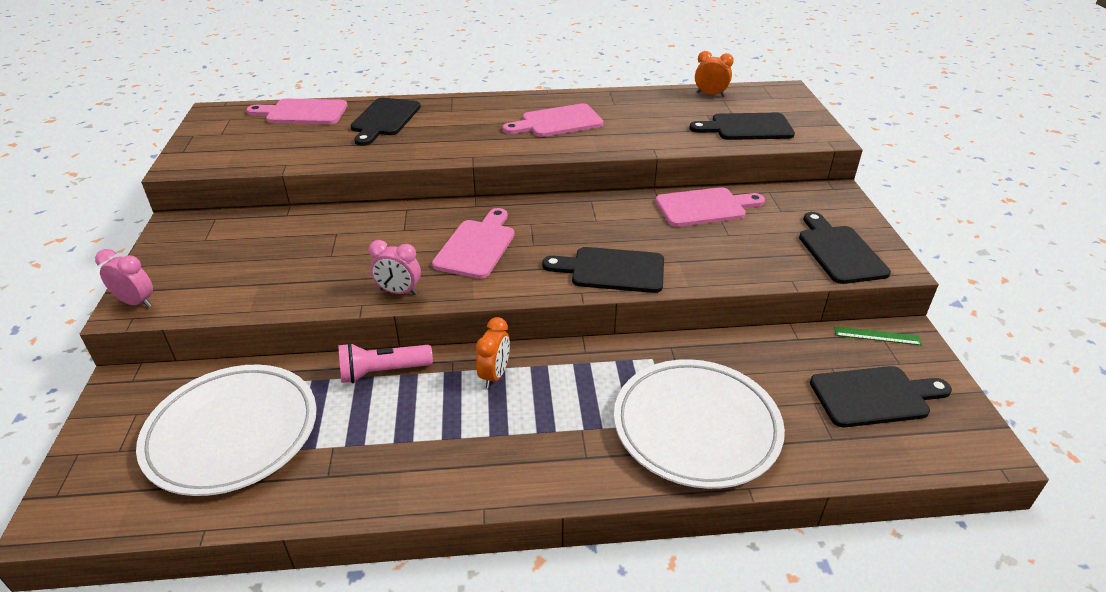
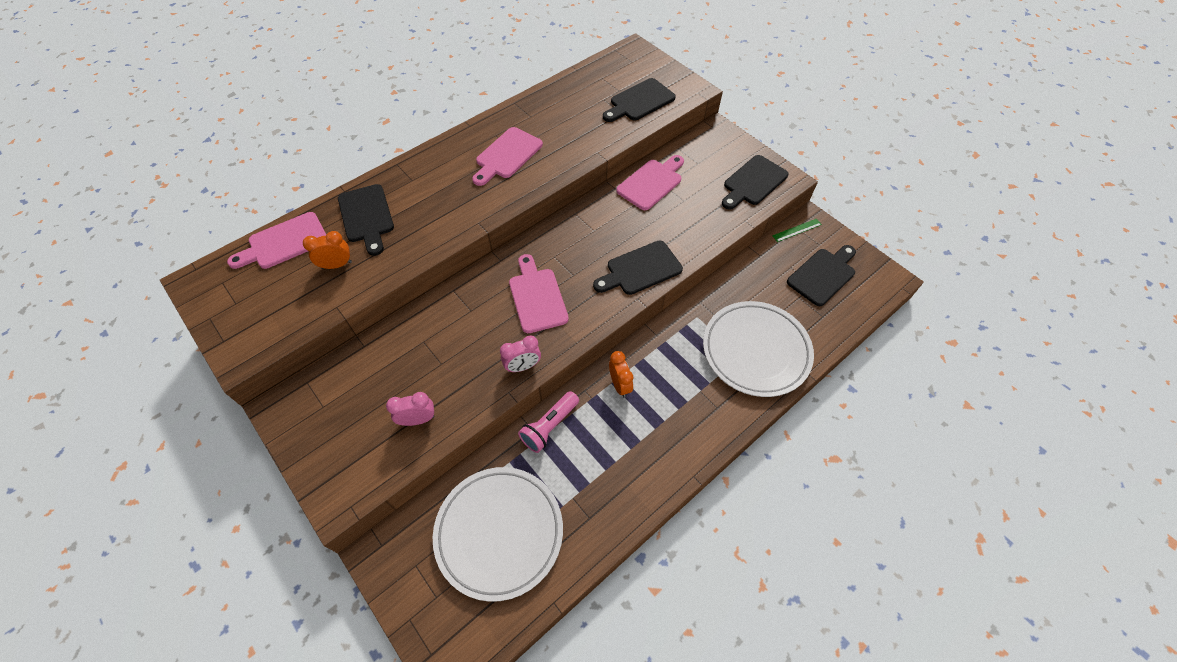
camera: 35 degrees left, 20 degrees up
(136, 302) = (337, 493): pink clock -> pink clock (418, 419)
(710, 94) = (589, 76): orange clock -> orange clock (337, 265)
(839, 252) = (753, 182): black cutting board -> black cutting board turned 90 degrees counterclockwise

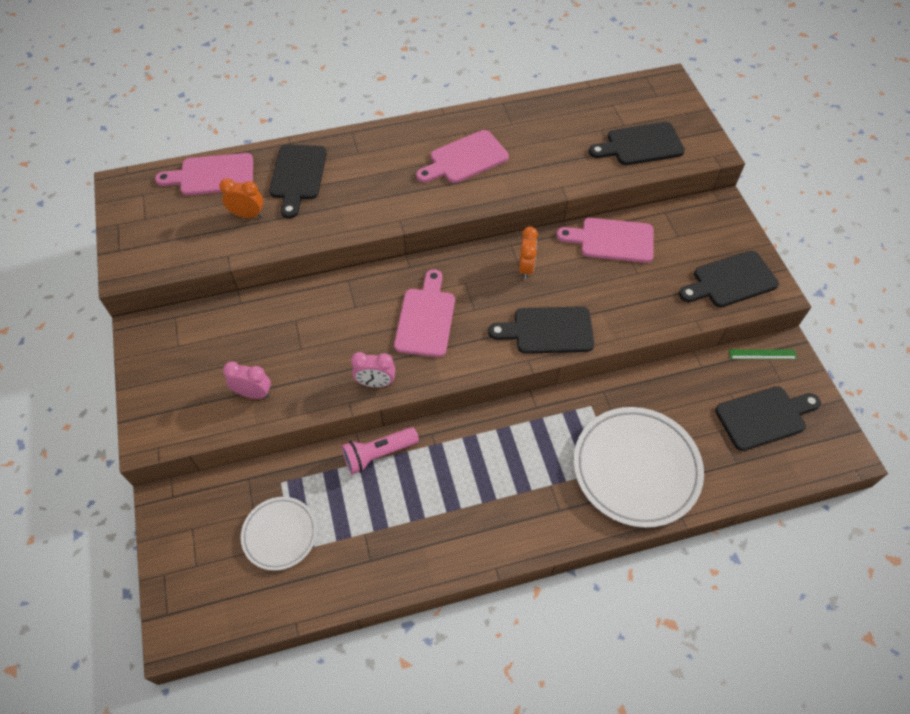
camera: 25 degrees right, 0 degrees up
(499, 532) = (280, 534): white plate -> white plate, size x0.56
(620, 385) = (470, 443): orange clock -> orange clock (526, 268)
(651, 183) = (612, 240): pink cutting board -> pink cutting board turned 150 degrees counterclockwise

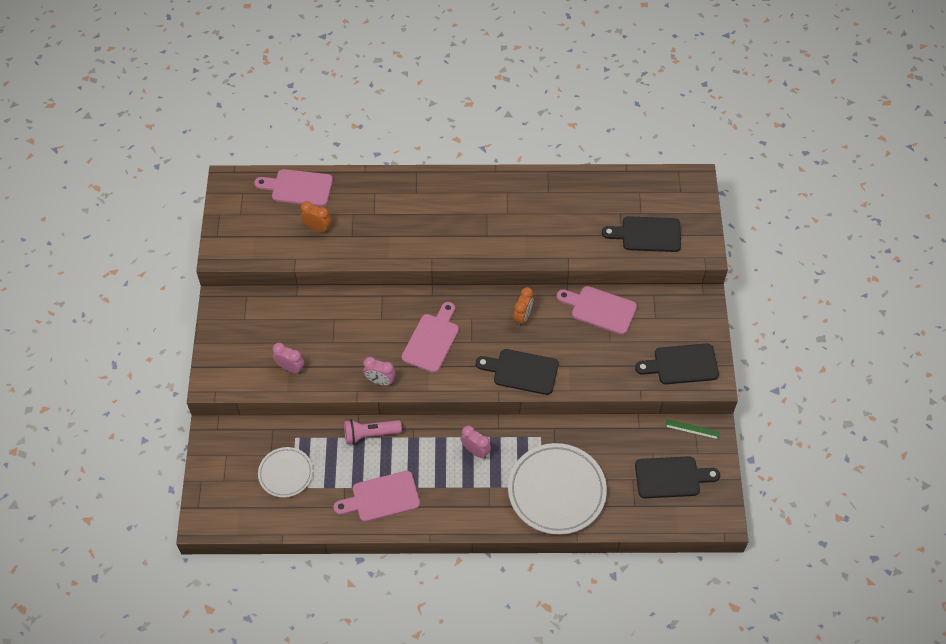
camera: 15 degrees right, 0 degrees up
(298, 176) = (364, 202): black cutting board -> none
(465, 159) = (499, 216): pink cutting board -> pink cutting board (382, 498)
(518, 443) = (475, 451): none -> pink clock

